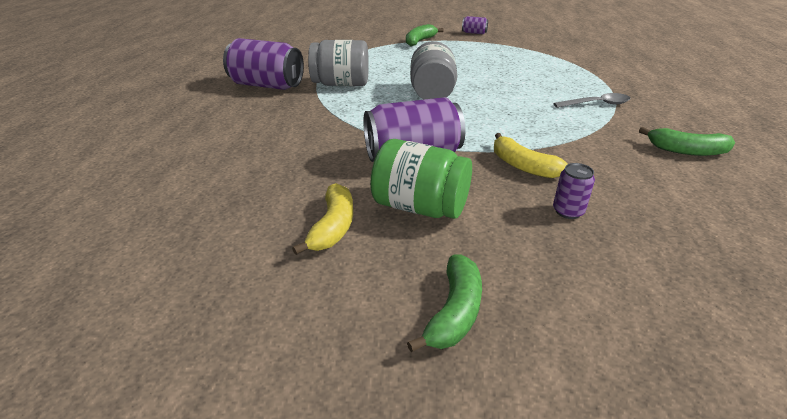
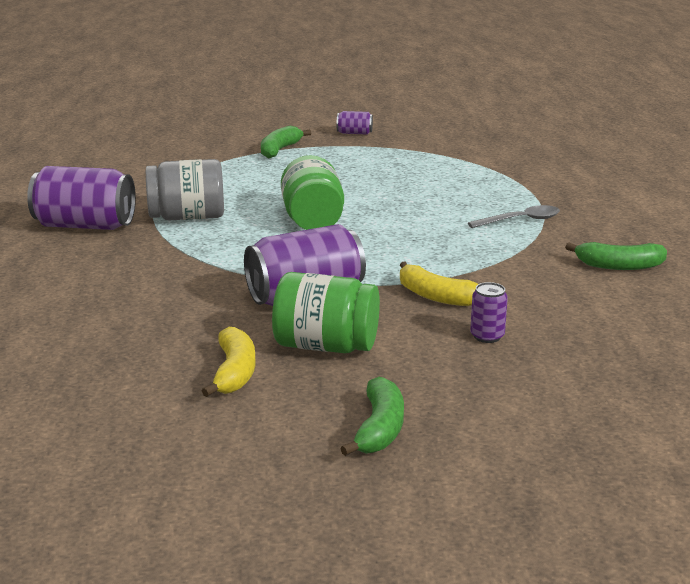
camera: 10 degrees left, 10 degrees down
(432, 93) = (313, 221): grey jar -> green jar

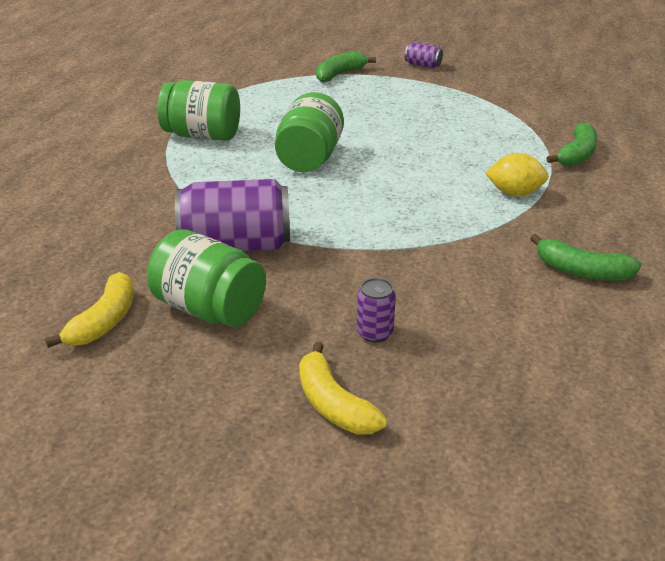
camera: 20 degrees right, 10 degrees up
(85, 225) = (112, 130): purple can -> none
(187, 217) = (202, 135): grey jar -> green jar
(379, 429) = (181, 426): green banana -> green banana (576, 154)
(436, 296) = (360, 271): yellow banana -> yellow banana (333, 404)
(520, 220) = (514, 193): grey spoon -> yellow lemon

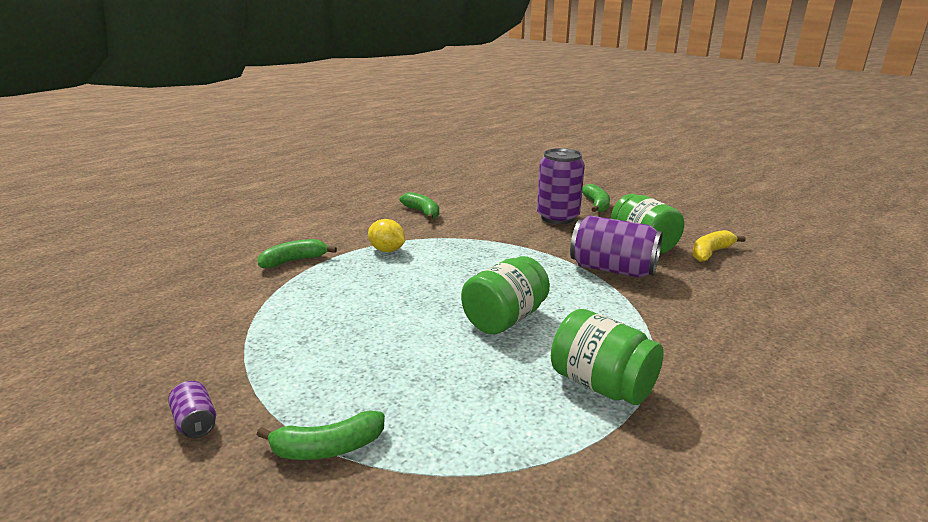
camera: 150 degrees left, 10 degrees down
(333, 404) = (596, 205): yellow banana -> green banana
(375, 333) = (557, 217): purple can -> purple can, size x2.16

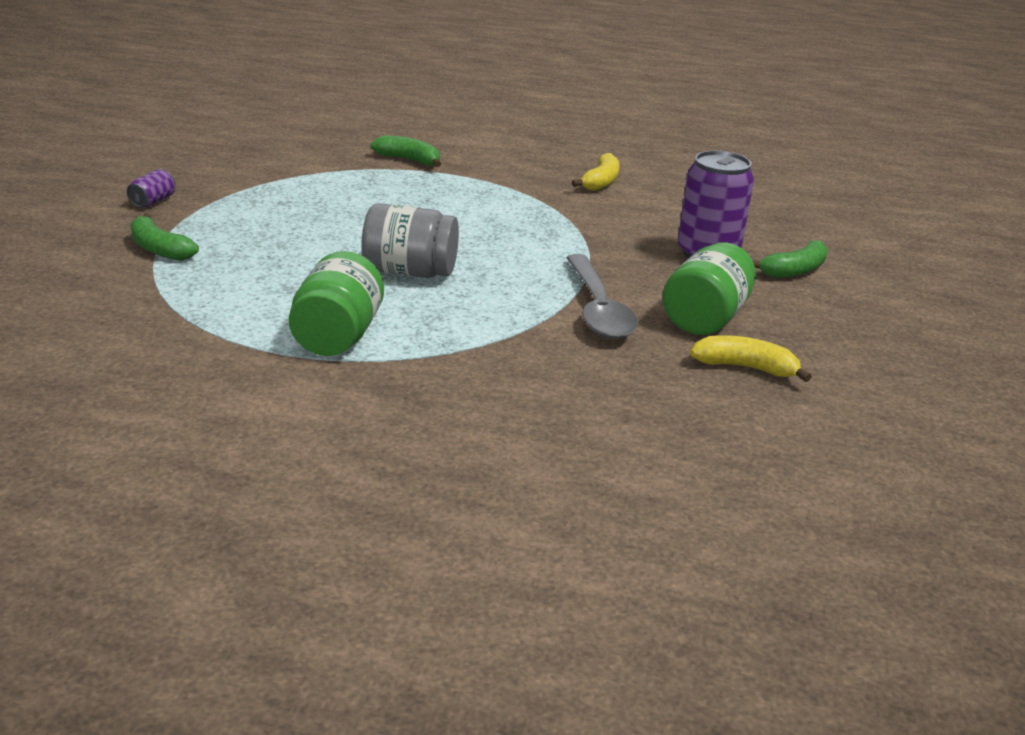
camera: 55 degrees right, 5 degrees up
(387, 250) = (483, 189): yellow lemon -> none
(422, 212) = (601, 182): green banana -> yellow banana
(505, 319) = (409, 272): green jar -> grey jar
(612, 269) = (598, 309): purple can -> grey spoon

